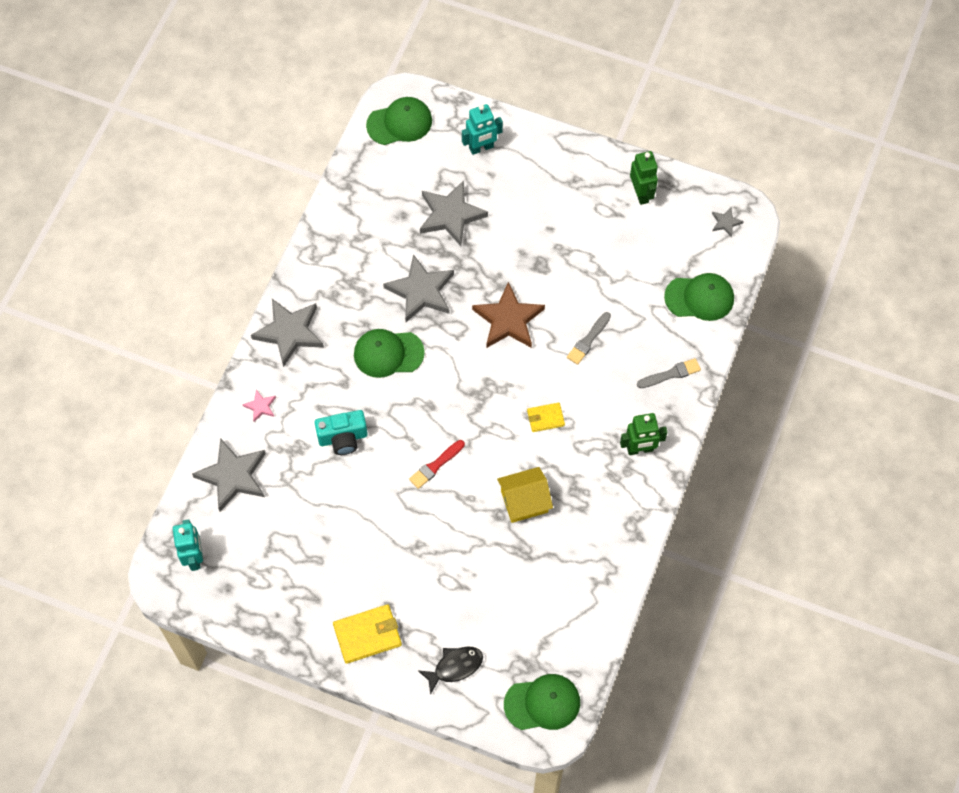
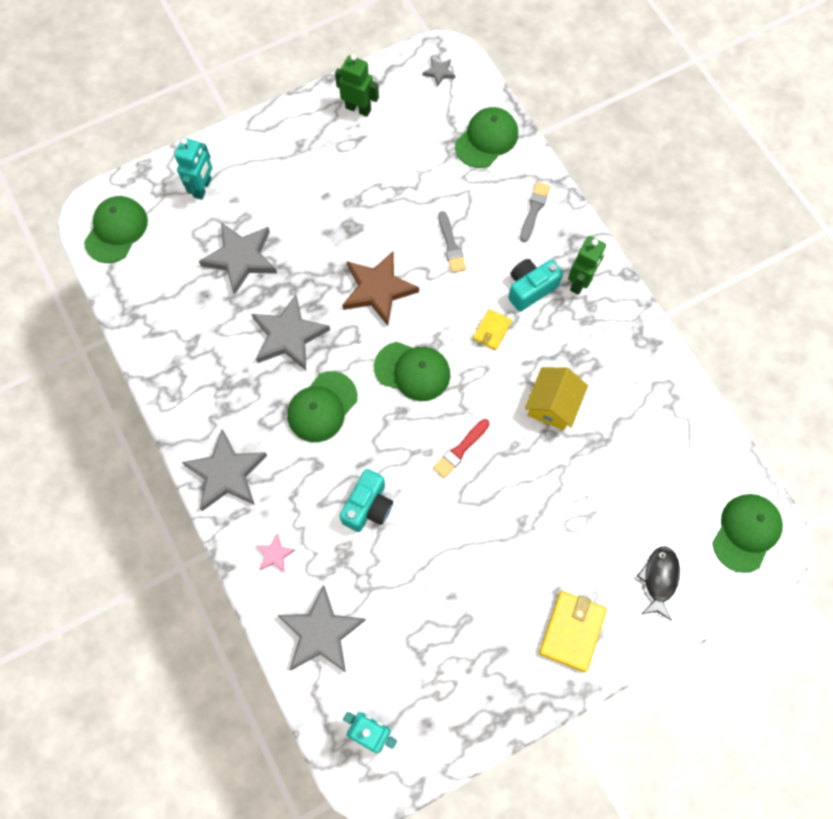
camera: 50 degrees left, 5 degrees up
(435, 465) = (460, 450): red brush -> red brush turned 45 degrees clockwise
(466, 390) = (412, 371): none -> green cap
(603, 419) = (530, 289): none -> turquoise camera

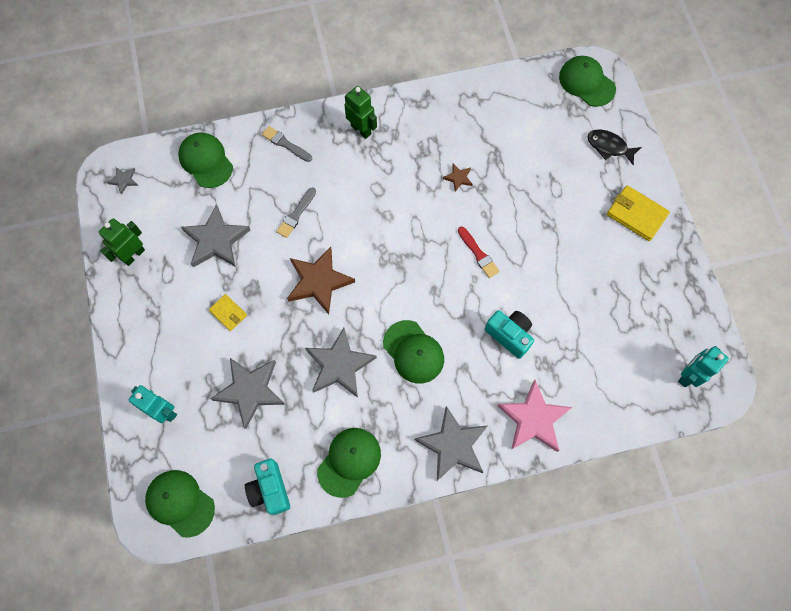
camera: 75 degrees left, 0 degrees up
(275, 554) = (533, 419): pink star -> pink star, size x2.18
(321, 632) = (605, 396): grey star -> grey star (216, 240)
(412, 371) = (401, 273): green cap -> green cap (349, 461)
(451, 245) = (296, 214): grey brush -> grey brush turned 120 degrees clockwise
(492, 330) = (383, 204): yellow wallet -> yellow wallet (228, 313)
(530, 289) = (355, 166): turquoise camera -> turquoise camera (270, 489)
(552, 405) = (458, 178): yellow house -> brown star

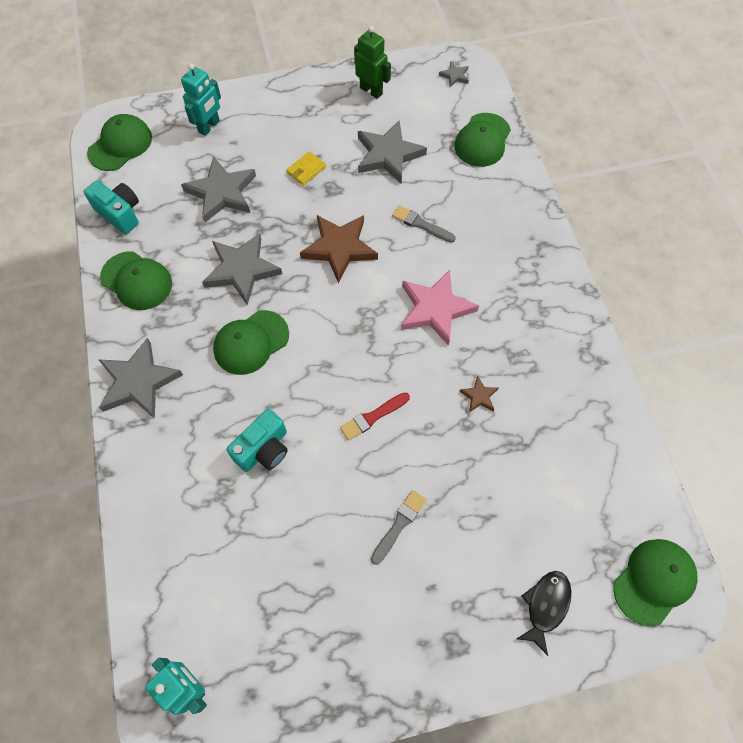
camera: 90 degrees right, 5 degrees down
(206, 161) = (482, 140): green cap -> green cap turned 150 degrees clockwise
(270, 489) = (120, 214): turquoise camera -> turquoise camera turned 60 degrees clockwise
(285, 144) = (511, 211): grey brush -> grey brush (399, 525)
(361, 129) = (538, 286): green robot -> none
(533, 419) = (157, 472): pink star -> pink star (435, 309)
(636, 214) = (435, 636): yellow wallet -> none

